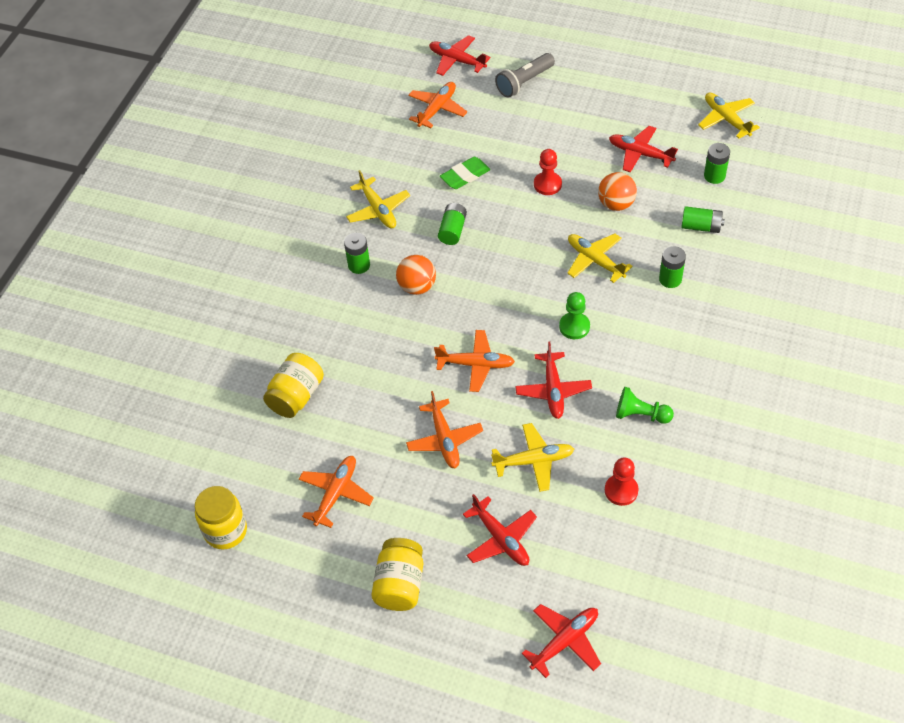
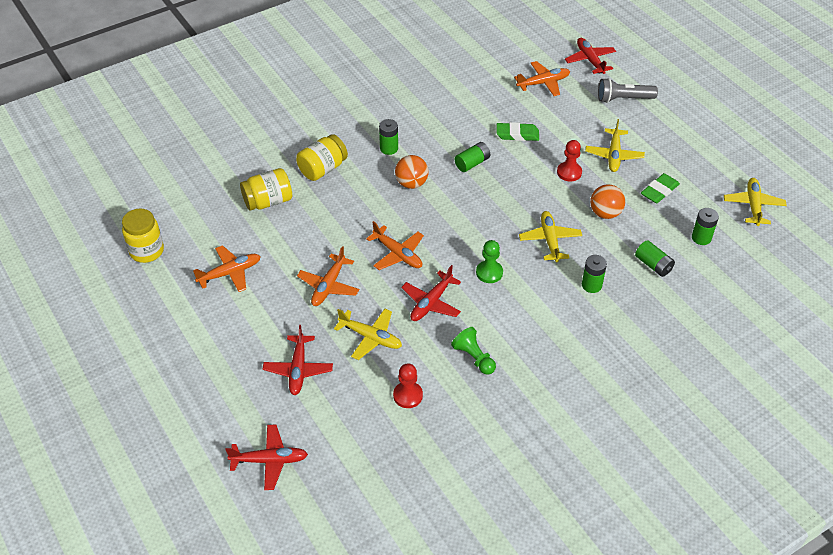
camera: 35 degrees right, 5 degrees down
(378, 210) = (437, 122): yellow plane -> yellow plane (614, 155)
(400, 584) = (209, 352): yellow jar -> yellow jar (322, 169)
(640, 154) = (659, 191): red plane -> green eraser

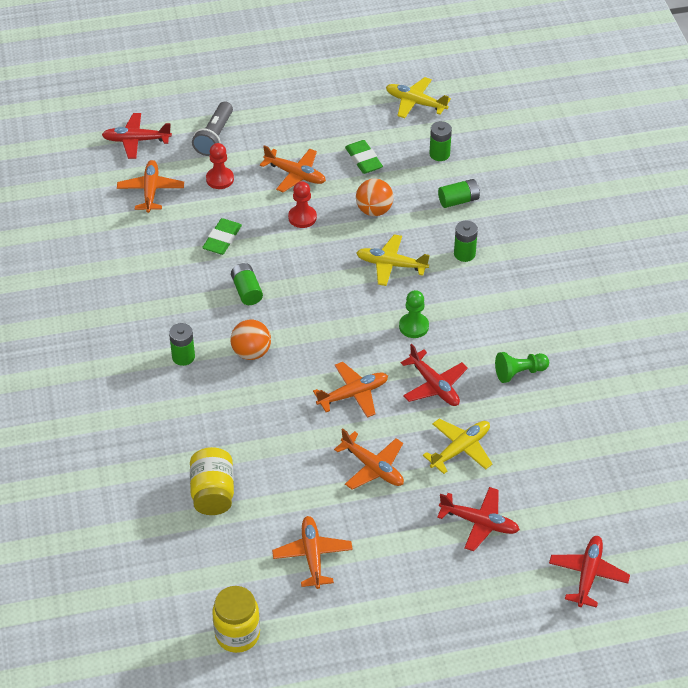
camera: 70 degrees left, 0 degrees up
(322, 169) = (185, 427): yellow jar -> none
(408, 395) = (547, 439): red pawn -> red pawn (220, 179)
(614, 155) = (295, 175): yellow plane -> orange plane

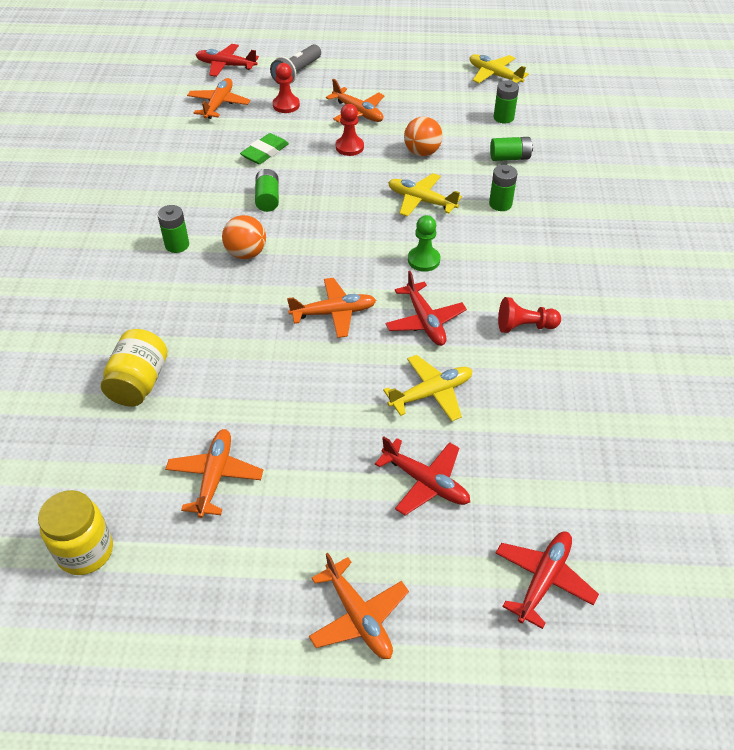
camera: 15 degrees right, 0 degrees up
(363, 160) = (428, 111): green eraser -> none
(373, 467) = (325, 392): orange plane -> orange plane (358, 617)
(519, 372) = (524, 326): green pawn -> red pawn

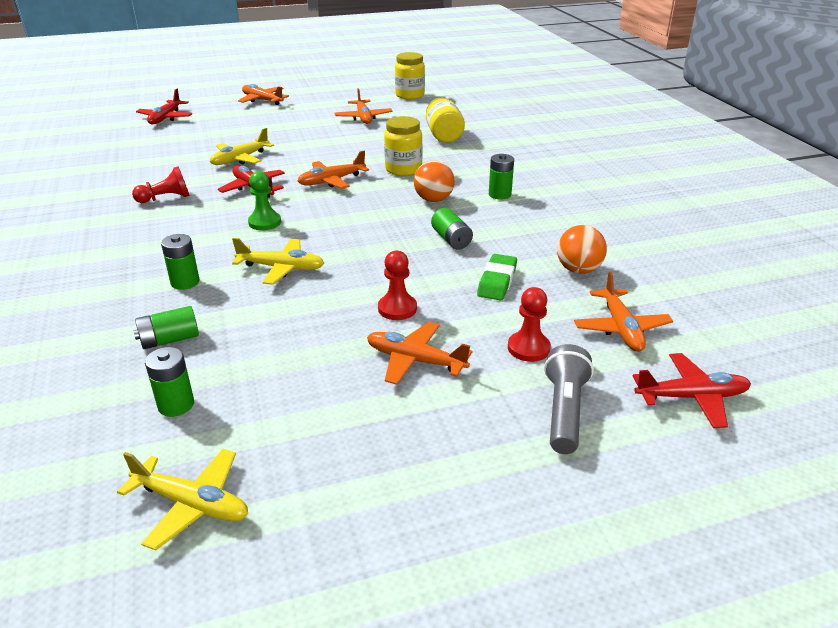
camera: 160 degrees right, 15 degrees down
(243, 315) = (403, 169): none -> yellow jar
(422, 152) = (296, 321): orange ball -> orange ball (578, 270)
(426, 482) = (236, 132): red plane -> none

